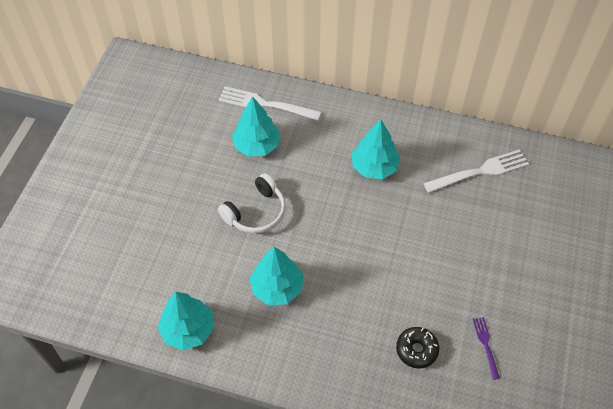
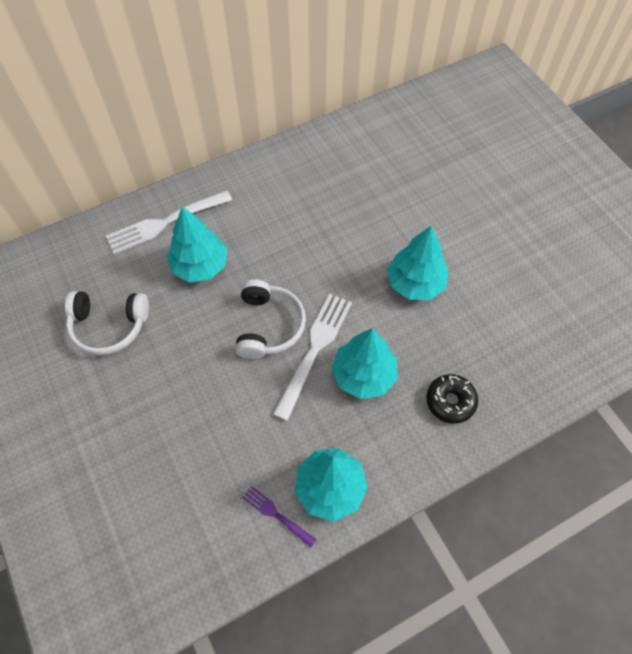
camera: 45 degrees left, 5 degrees up
(173, 139) = (109, 326): none -> white headphones
(374, 167) = (325, 202): turquoise tree -> turquoise tree (415, 283)
(416, 350) = (526, 322): black donut -> black donut (450, 401)
(480, 171) = (410, 141): white fork -> white fork (314, 350)
(486, 345) = (567, 272): purple fork -> purple fork (276, 515)

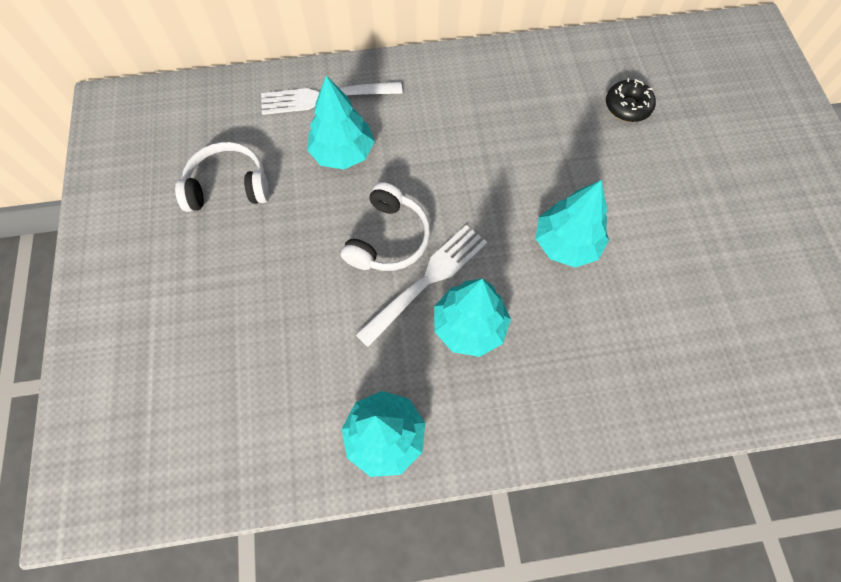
camera: 20 degrees right, 5 degrees up
(109, 326) = (228, 186): white headphones -> white headphones turned 150 degrees clockwise
(276, 515) = (317, 444): purple fork -> none
(450, 401) = (555, 389): black donut -> black donut (627, 106)

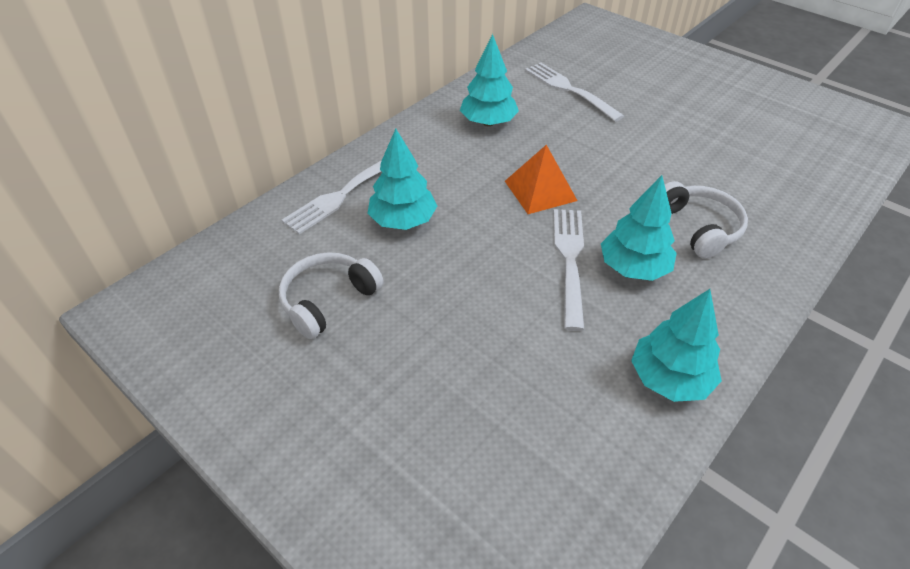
camera: 40 degrees left, 20 degrees down
(388, 238) = (508, 253): white headphones -> white headphones (698, 227)
(477, 198) = (540, 190): none -> orange pyramid
(566, 243) = (630, 181): turquoise tree -> turquoise tree (488, 122)
(627, 106) = (569, 90): black donut -> white fork

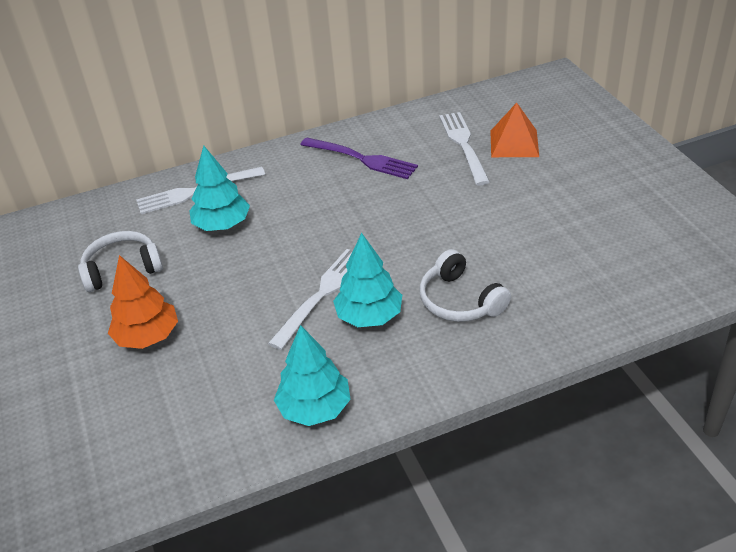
camera: 30 degrees right, 5 degrees down
(424, 366) = (147, 336): none -> orange tree
(488, 122) = (362, 159): turquoise tree -> purple fork
(540, 190) = (351, 230): orange pyramid -> orange pyramid (514, 143)
(698, 227) = (460, 300): white headphones -> white headphones turned 135 degrees clockwise

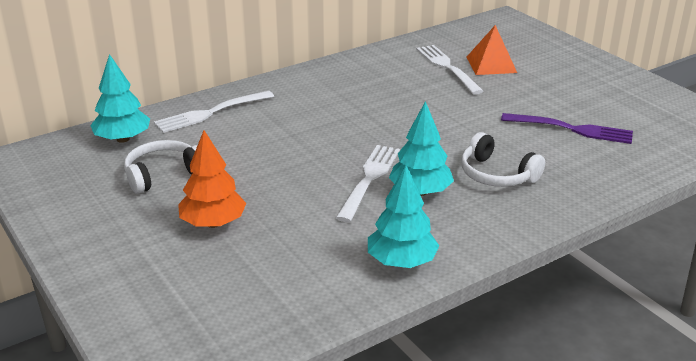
camera: 15 degrees left, 10 degrees down
(222, 225) = (249, 136): turquoise tree -> turquoise tree (123, 139)
(362, 159) = (360, 81): purple fork -> purple fork (572, 129)

